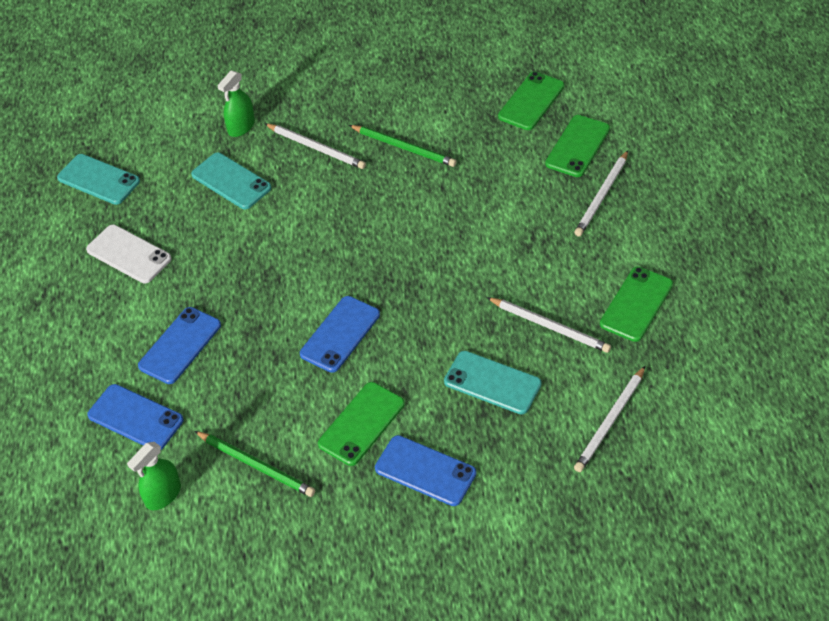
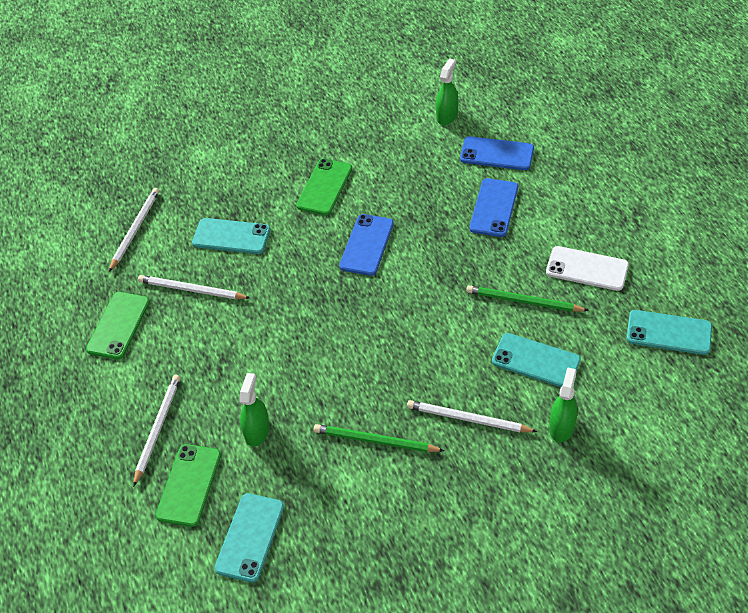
camera: 165 degrees right, 0 degrees up
(256, 465) = (390, 146): green pencil -> green pencil (523, 301)
(425, 471) = (267, 169): blue phone -> none
(508, 175) = (257, 431): none -> green spray bottle
(531, 101) = (250, 537): green phone -> turquoise phone

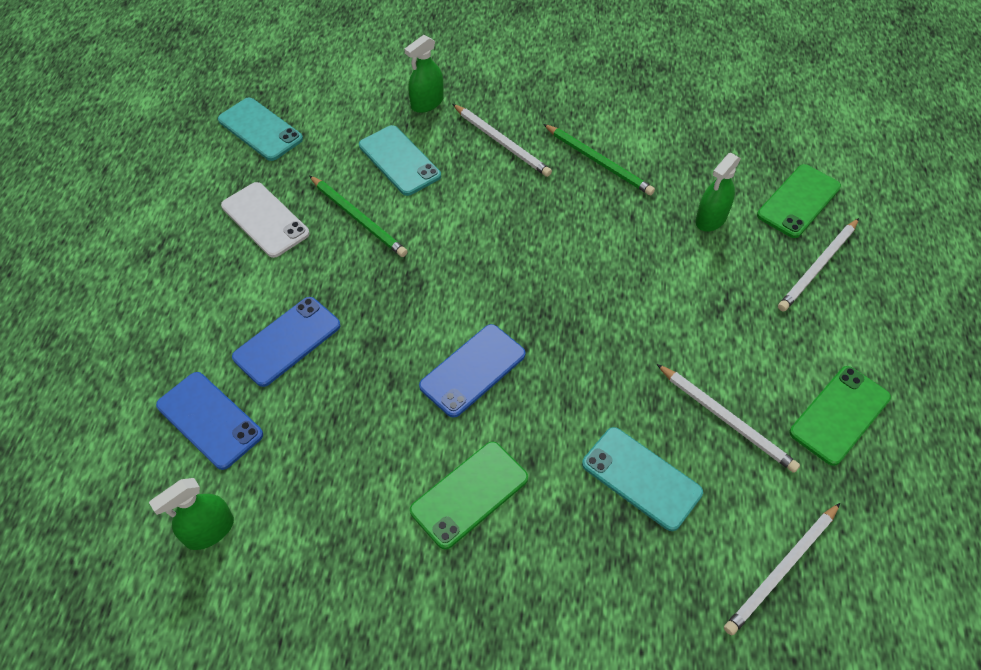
camera: 155 degrees left, 5 degrees up
(250, 537) = (753, 138): turquoise phone -> none

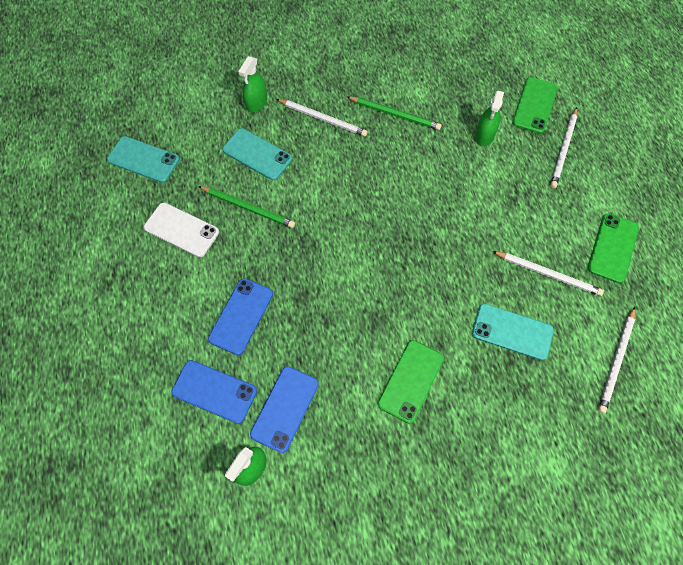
camera: 20 degrees left, 10 degrees up
(473, 370) = (376, 294): blue phone -> blue phone (285, 408)

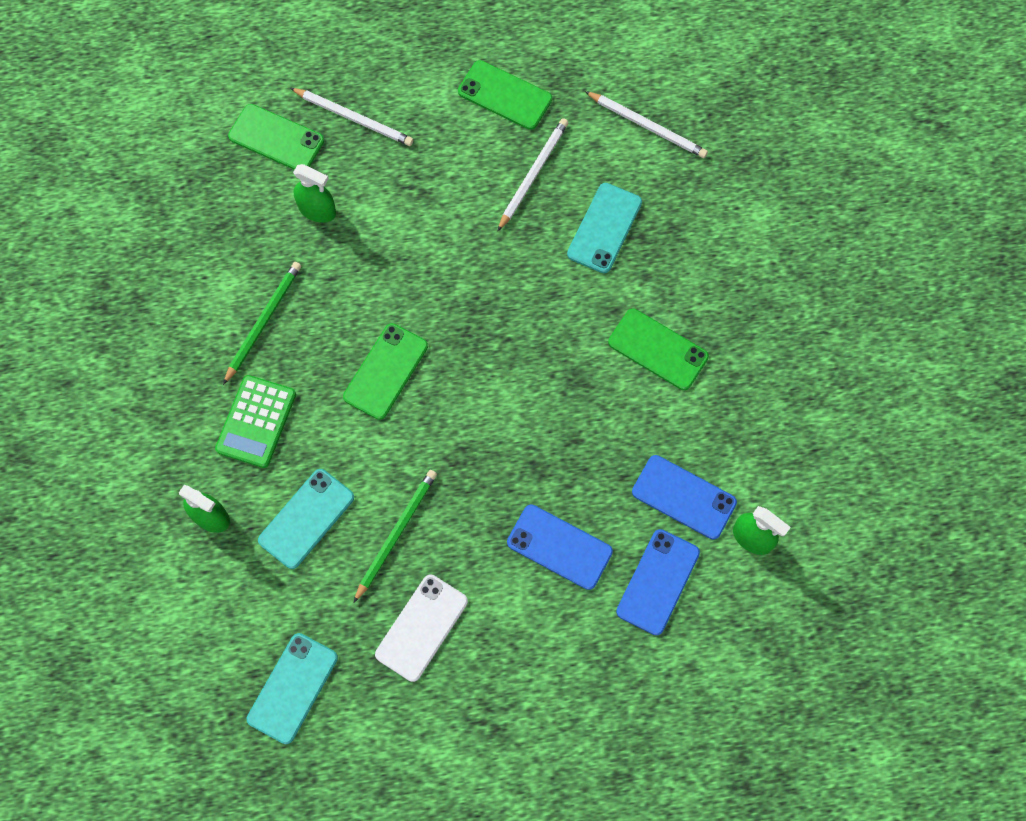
camera: 85 degrees left, 5 degrees up
(323, 119) = (256, 422): white pencil -> green calculator
(368, 189) = (385, 371): none -> green phone

